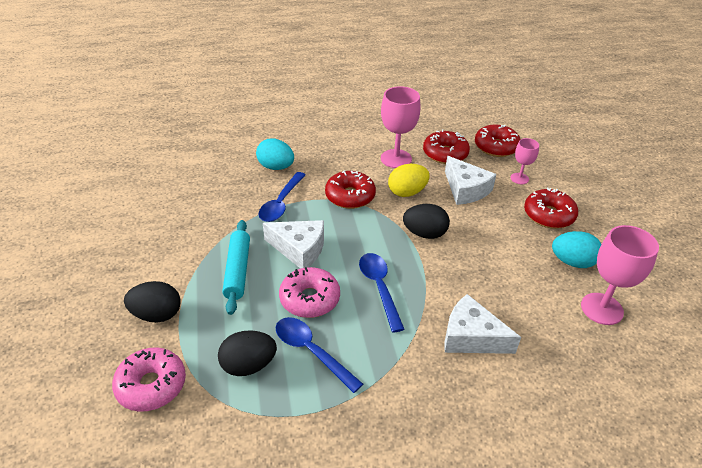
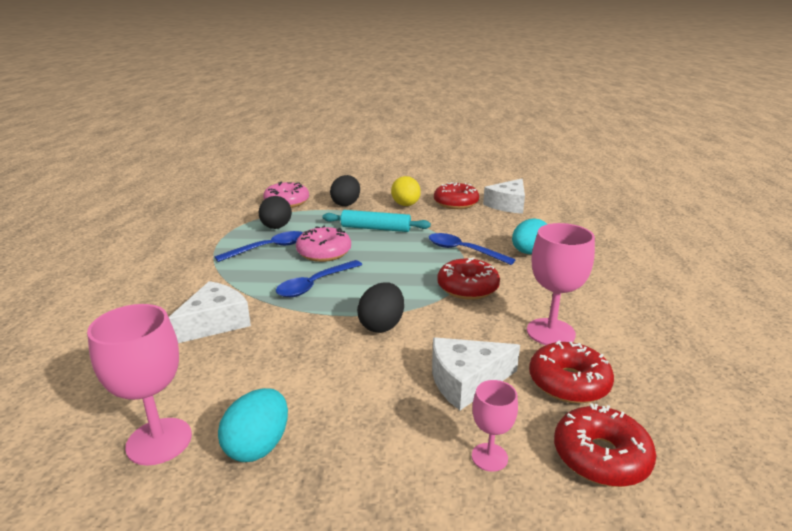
camera: 105 degrees right, 15 degrees down
(299, 249) = (390, 253): white cheese -> white cheese (508, 205)
(379, 288) = (315, 285): blue spoon -> blue spoon turned 135 degrees clockwise
(407, 192) = (468, 327): yellow egg -> yellow egg (406, 205)
(548, 215) = (375, 460): red donut -> red donut (456, 203)

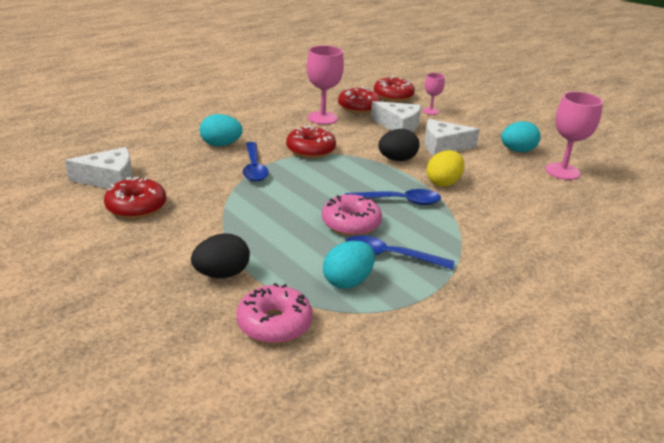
camera: 135 degrees left, 5 degrees up
(214, 323) = (497, 211): white cheese -> white cheese (443, 146)
(276, 227) = (348, 281): black egg -> turquoise egg
(375, 228) = (265, 222): turquoise rolling pin -> none
(406, 205) = (178, 233): yellow egg -> yellow egg (443, 183)

